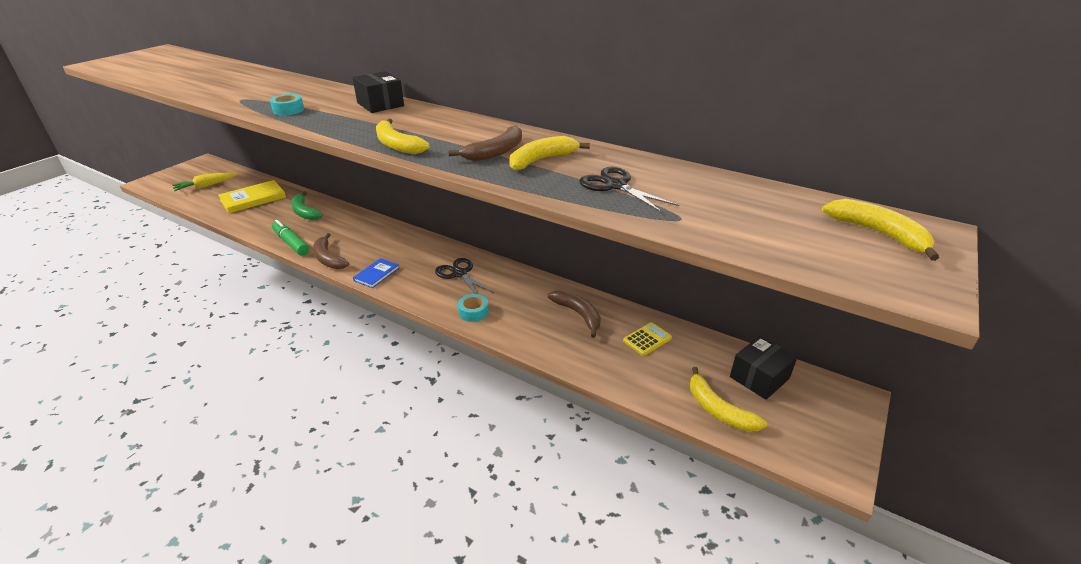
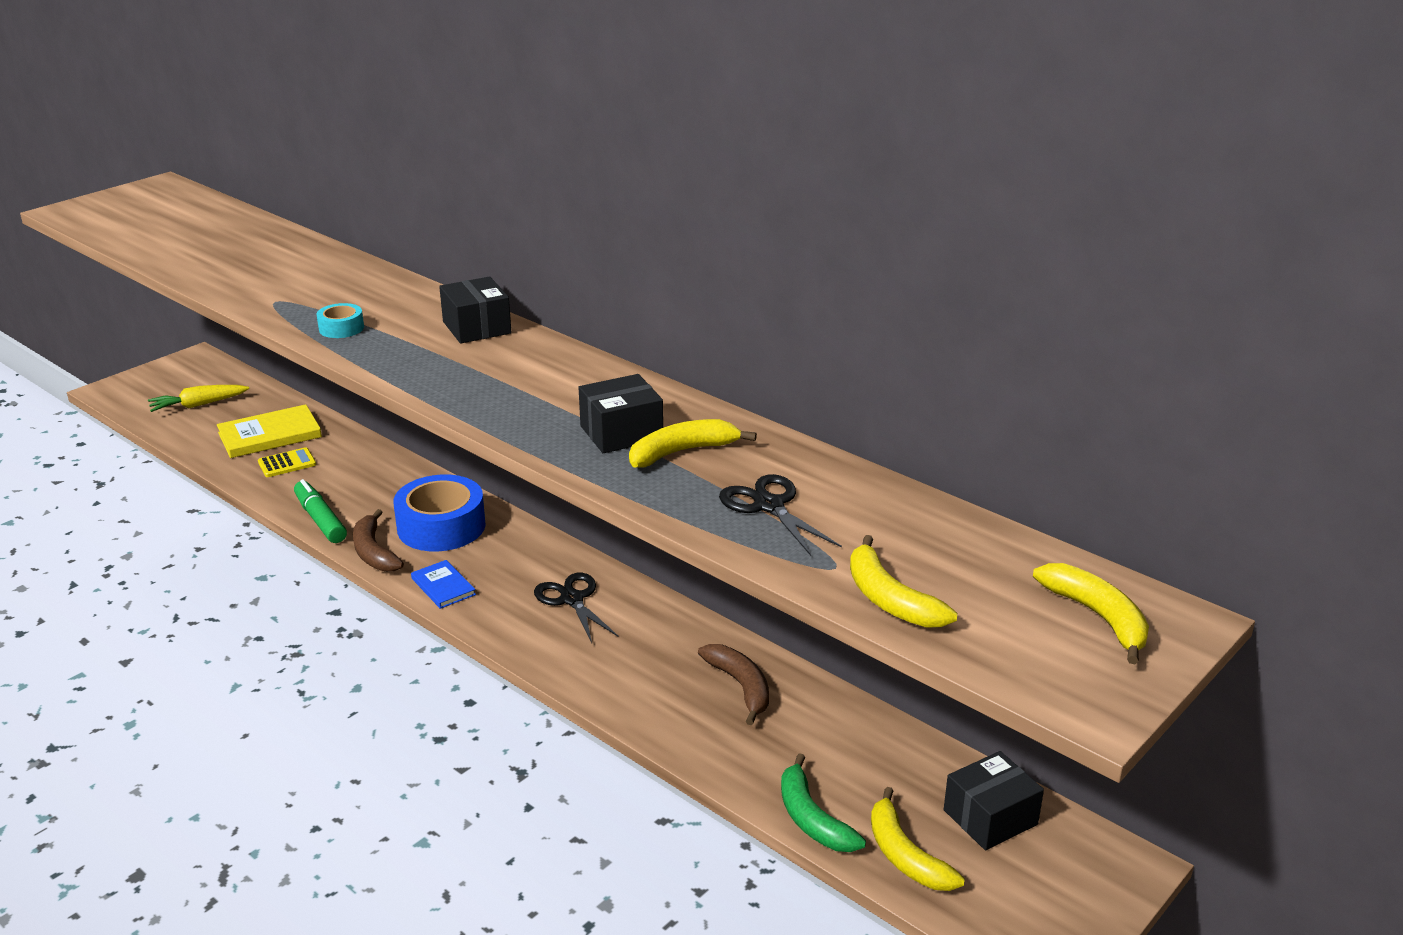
camera: 10 degrees right, 5 degrees down
(304, 212) = (347, 467): green banana -> green banana (812, 819)
(369, 240) = (441, 526): none -> blue tape
(376, 274) = (443, 586): blue book -> blue book turned 75 degrees counterclockwise
(397, 145) = (484, 408): yellow banana -> yellow banana (889, 599)
(473, 312) = (578, 664): turquoise tape -> none
(496, 152) = (621, 433): brown banana -> black box
(647, 339) = (836, 738): yellow calculator -> yellow calculator (287, 463)

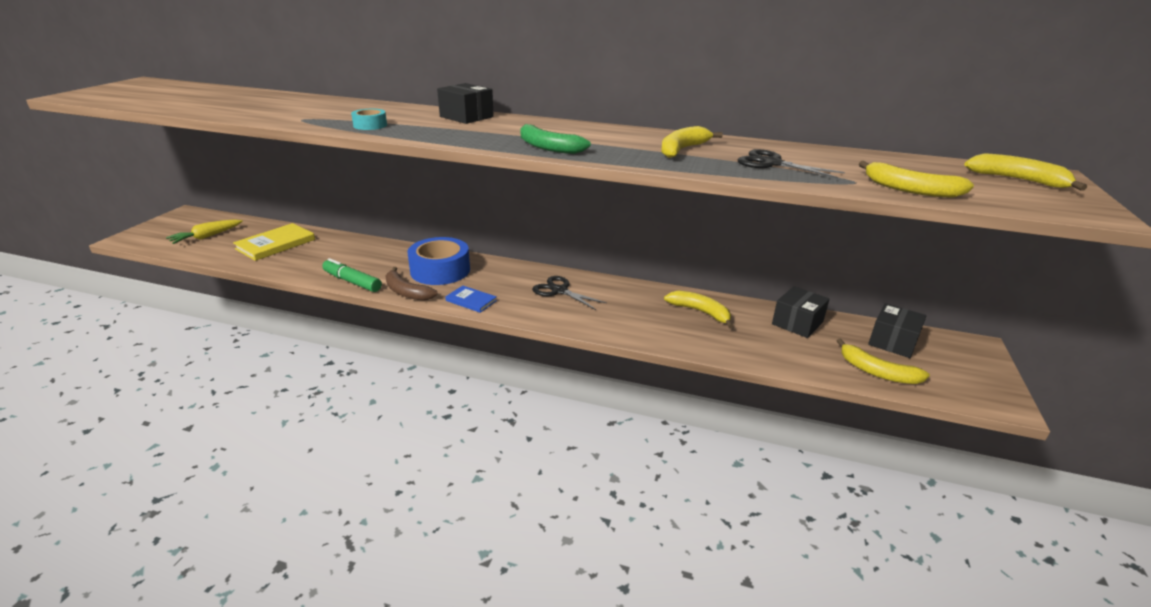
camera: 25 degrees left, 0 degrees up
(287, 463) = (301, 257): yellow calculator -> none
(621, 433) = (632, 146): black box -> black box (797, 323)
(740, 686) = (700, 312): brown banana -> yellow banana
(812, 819) = (811, 367): green banana -> green banana (548, 147)

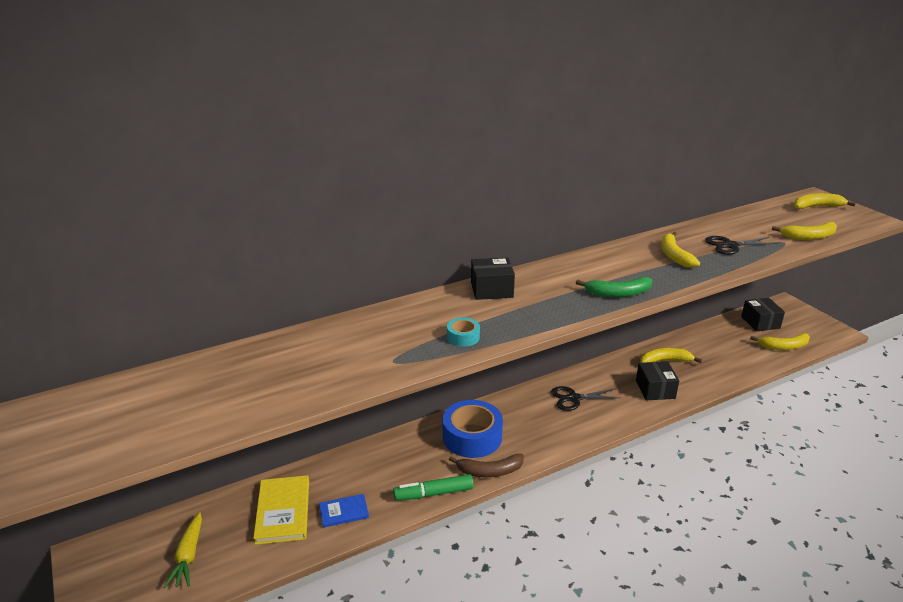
camera: 45 degrees left, 0 degrees up
(471, 301) = (543, 445): blue book -> blue book (344, 512)
(797, 323) = (712, 337): black box -> black box (655, 389)

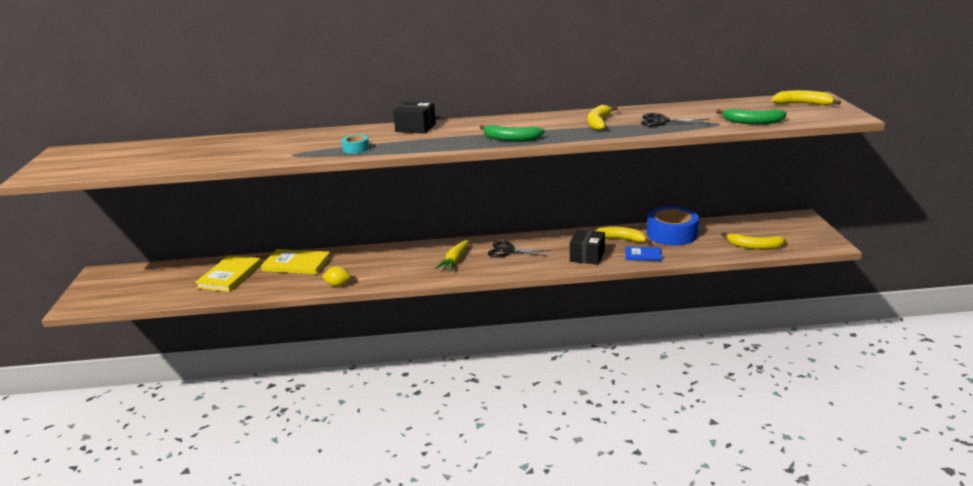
camera: 25 degrees right, 5 degrees down
(188, 556) = (153, 286): yellow carrot -> yellow carrot (454, 261)
(344, 512) = (267, 283): blue book -> blue book (643, 255)
(355, 472) = (296, 264): none -> yellow book
(434, 493) = (338, 285): green marker -> yellow lemon
(472, 437) = (400, 260): blue tape -> blue tape (671, 234)
(490, 471) = (391, 281): brown banana -> none
(760, 322) = (752, 227): black box -> none
(809, 237) = (753, 122): yellow banana -> green banana

